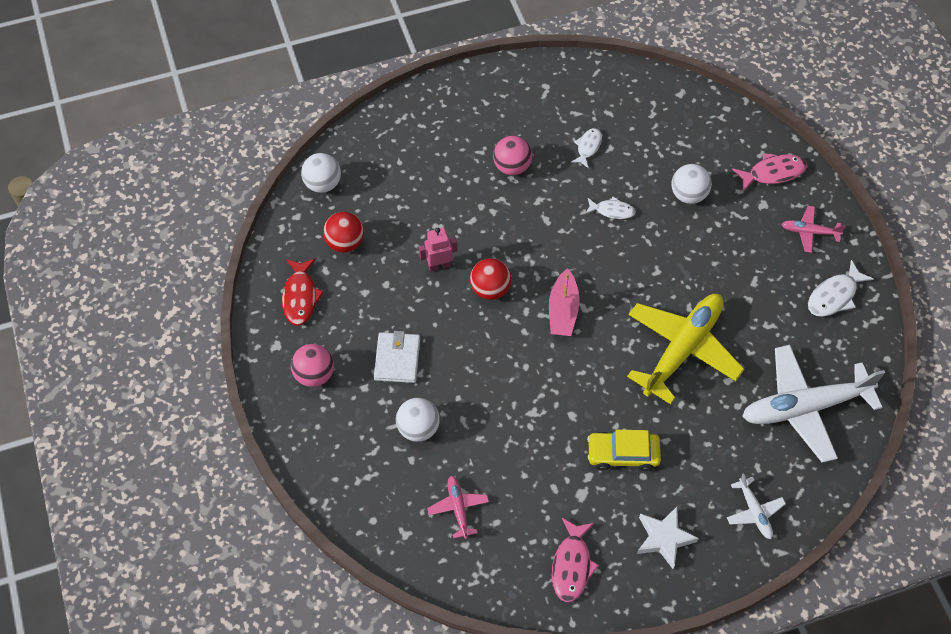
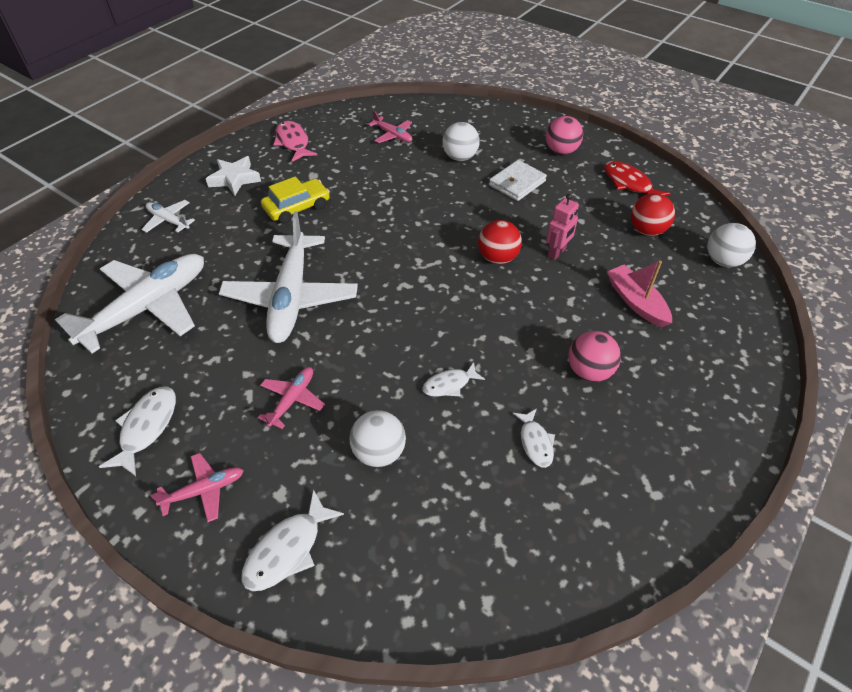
camera: 145 degrees right, 10 degrees down
(397, 359) = (517, 183): white wallet -> white wallet turned 75 degrees clockwise
(563, 311) = (421, 273): pink boat -> pink boat (636, 302)
(682, 349) = (291, 297): yellow plane -> white plane
(726, 260) = (292, 400): none -> pink plane
(773, 173) = (288, 549): pink fish -> white fish

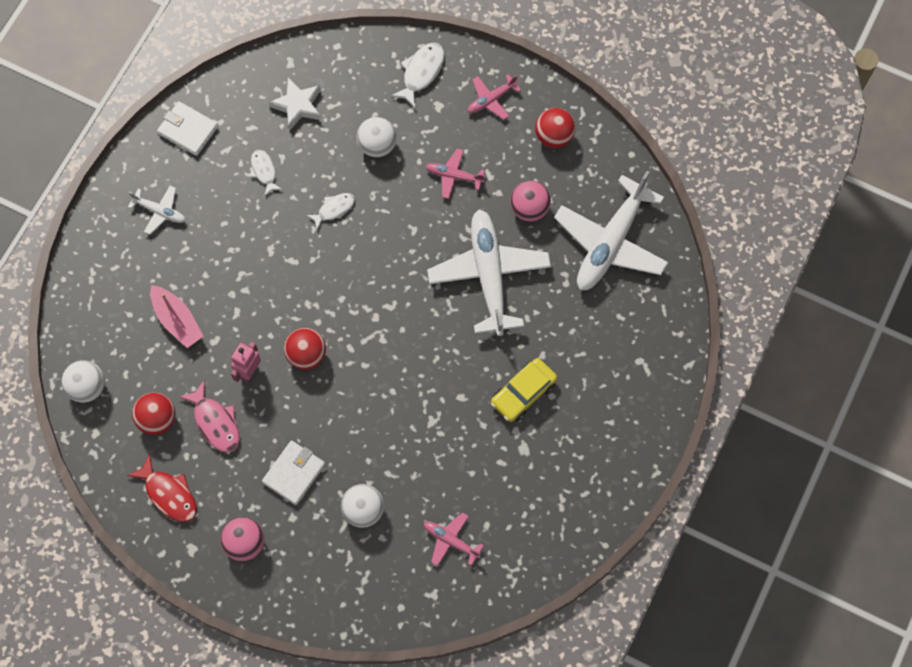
camera: 170 degrees right, 20 degrees up
(147, 427) = (554, 136): white fish -> red ball
(168, 221) = (647, 351): white plane -> white plane (159, 211)
(234, 179) = (607, 427): white star -> white star (298, 106)
(292, 400) = (454, 176): pink plane -> pink plane turned 90 degrees clockwise
(293, 142) = (566, 506): pink fish -> pink fish (215, 422)
(589, 371) = (222, 240): pink ball -> pink ball (529, 209)
(645, 517) = (188, 130): none -> white wallet

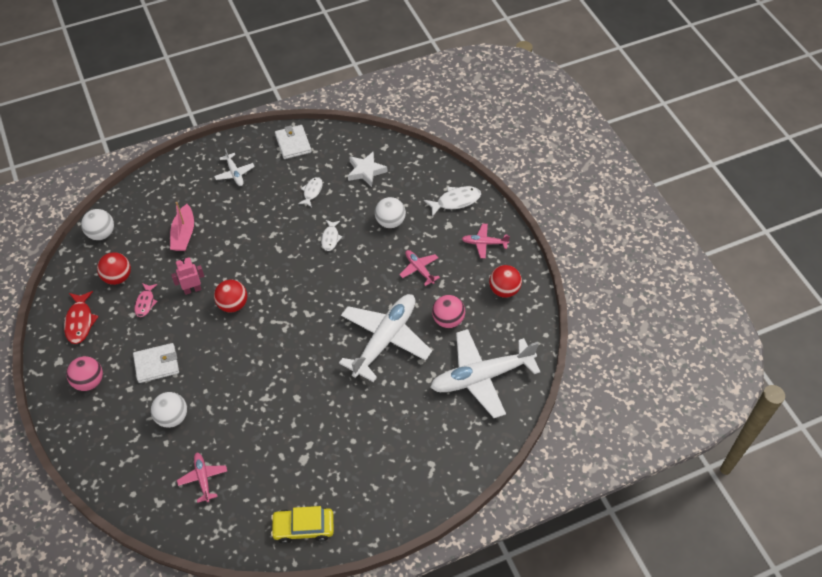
camera: 40 degrees right, 15 degrees down
(215, 422) = (145, 303): pink fish -> pink fish, size x0.66
(334, 209) = (330, 238): white fish -> white fish turned 90 degrees clockwise
(523, 393) = (337, 425): yellow car -> yellow car (303, 527)

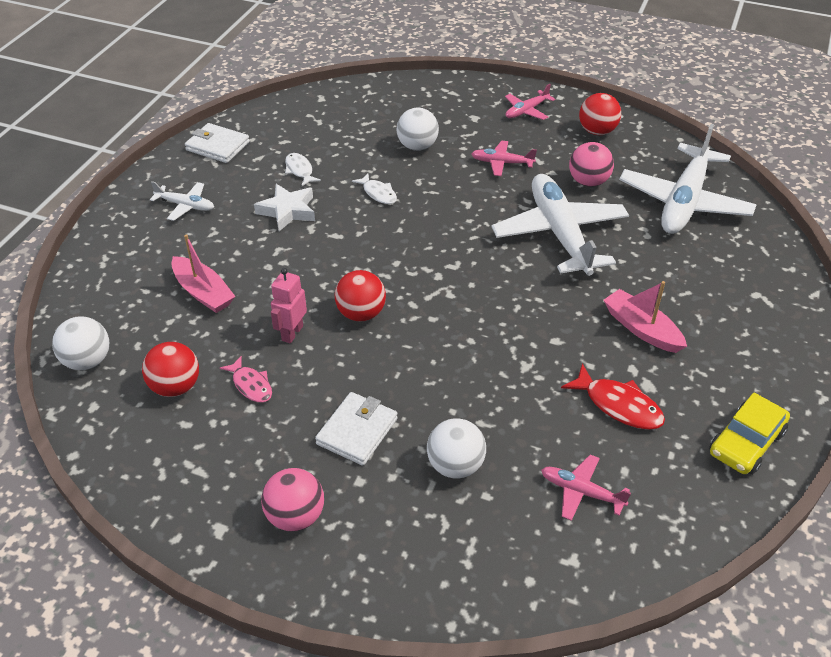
camera: 45 degrees left, 10 degrees down
(80, 322) = (189, 466): red fish -> red fish (618, 405)
(344, 428) = (641, 329): none -> pink boat
(366, 171) = (331, 124): white star -> white star (288, 211)
(456, 201) = (452, 97): white fish -> none

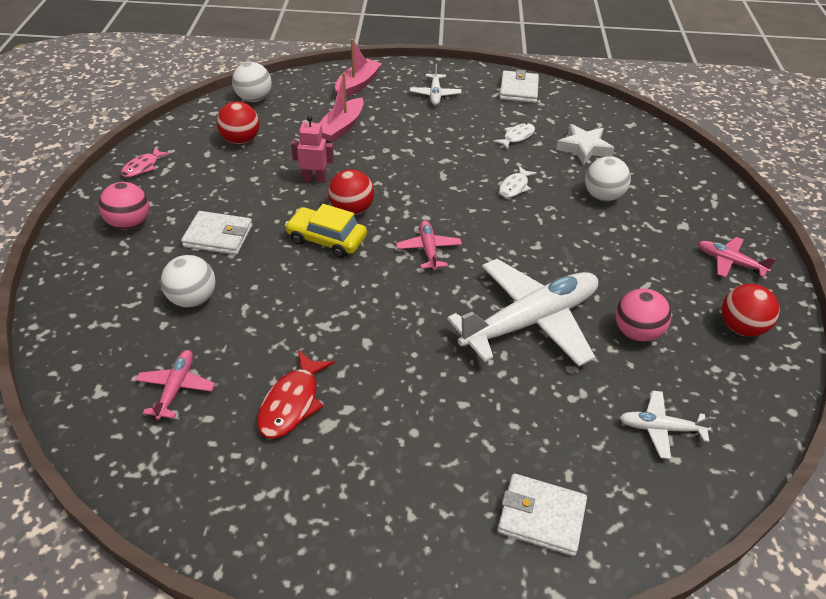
camera: 70 degrees right, 0 degrees up
(251, 385) = (252, 173): pink fish -> pink fish (143, 167)
(288, 211) = (459, 143): white star -> white star (584, 148)
(502, 163) = (620, 258): pink plane -> pink plane (428, 250)
(641, 329) = (410, 409): pink boat -> pink boat (357, 85)
(684, 201) = (661, 428): white plane -> white plane, size x0.46
(746, 443) = (266, 524): yellow car -> yellow car (326, 239)
(753, 283) = (541, 516): none -> white wallet

